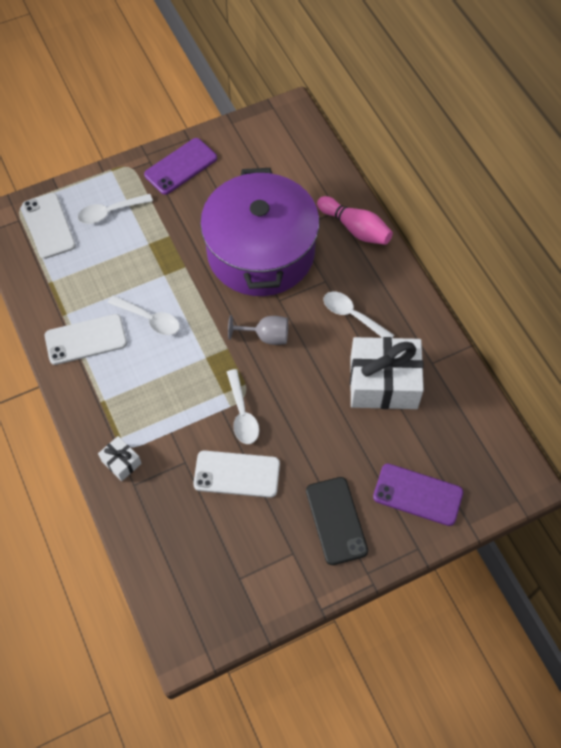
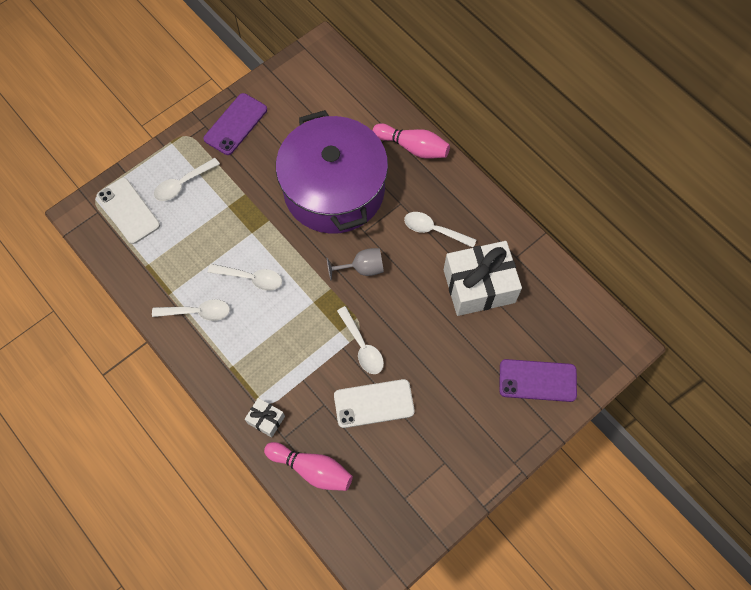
camera: 15 degrees left, 5 degrees up
(86, 339) = (197, 312): white phone -> white spoon
(152, 523) = (311, 469): none -> pink bowling pin
(336, 520) = (474, 423): black phone -> none

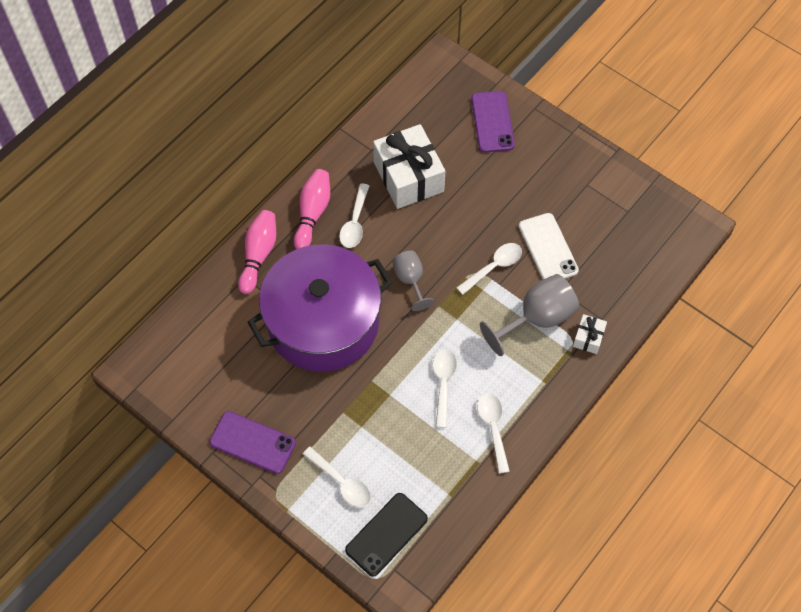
camera: 100 degrees left, 5 degrees down
(128, 211) = (386, 534): white phone -> black phone
(298, 375) = (537, 318): none -> grey goblet
(311, 469) = (623, 289): pink bowling pin -> pink bowling pin (312, 213)

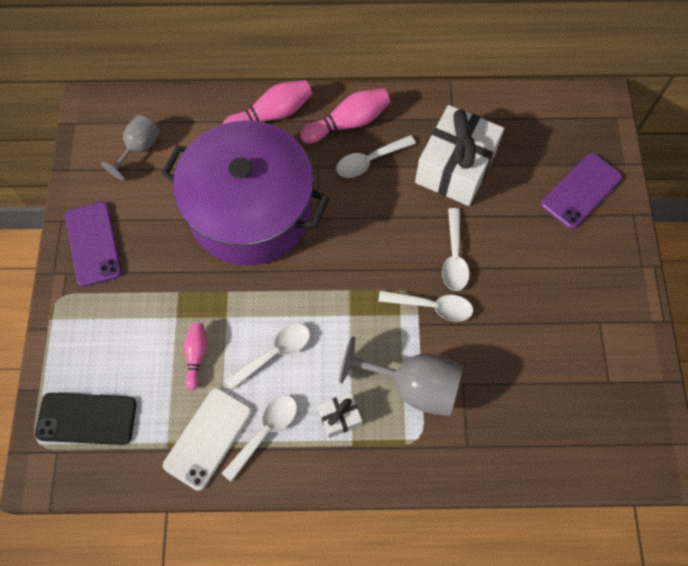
camera: 50 degrees right, 5 degrees up
(341, 482) = (109, 342): white spoon -> white spoon (454, 257)
(402, 433) = (196, 356): none -> pink bowling pin
(410, 280) = (354, 247): grey goblet -> grey goblet (139, 149)
(548, 248) = (497, 339): white phone -> white phone (208, 438)
(588, 338) = (435, 449): white gift -> white gift (339, 417)

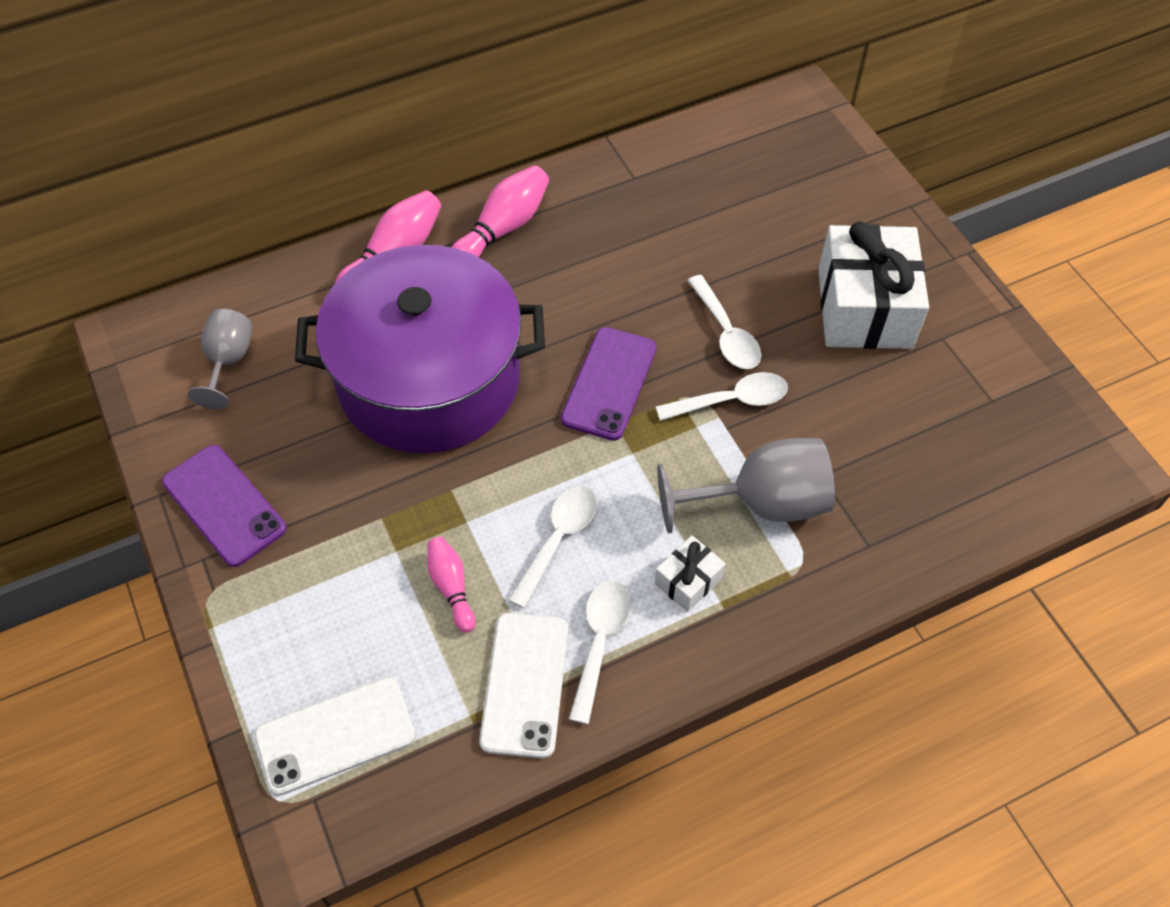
camera: 25 degrees left, 10 degrees down
(87, 418) = (335, 735): black phone -> white phone
(369, 161) = (555, 262): white spoon -> none
(455, 167) = (669, 231): white gift -> white gift (864, 308)
(581, 191) = (835, 202): purple phone -> purple phone (609, 383)

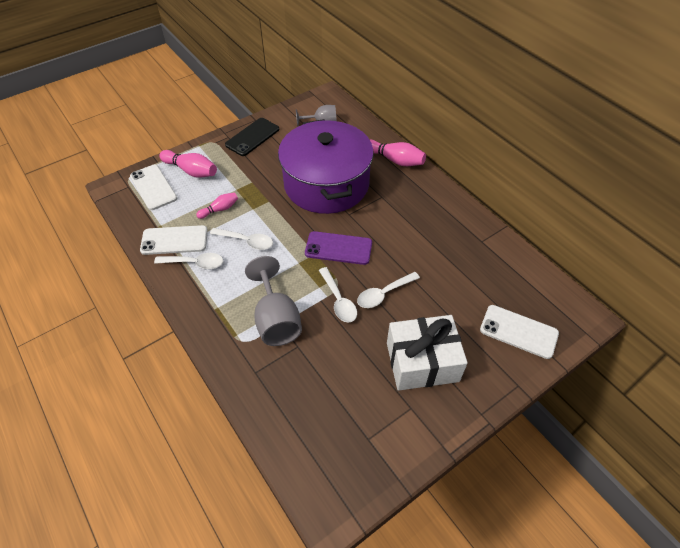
camera: 80 degrees right, 5 degrees down
(224, 505) = (252, 137): purple phone -> black phone
(502, 229) = (424, 194): pink bowling pin -> pink bowling pin (191, 171)
(688, 580) = (228, 293): white gift -> none
(820, 180) = (518, 331): none -> white phone

